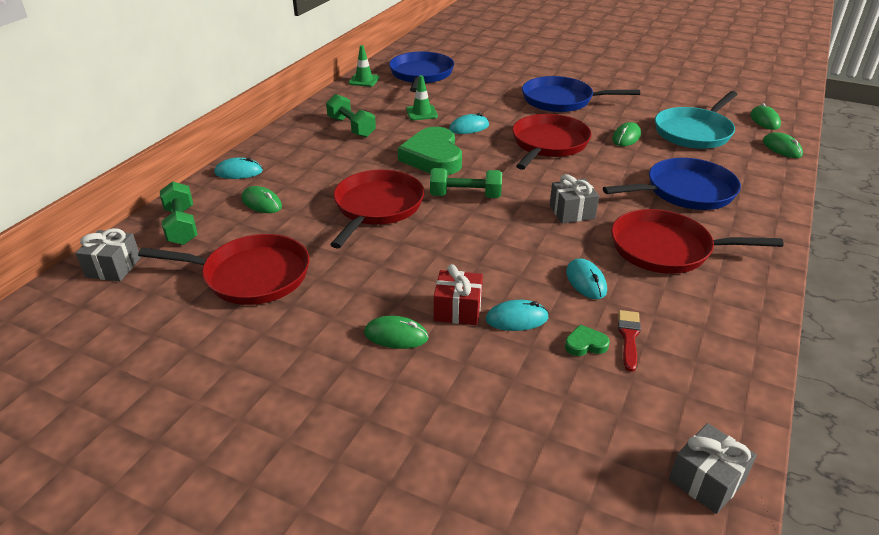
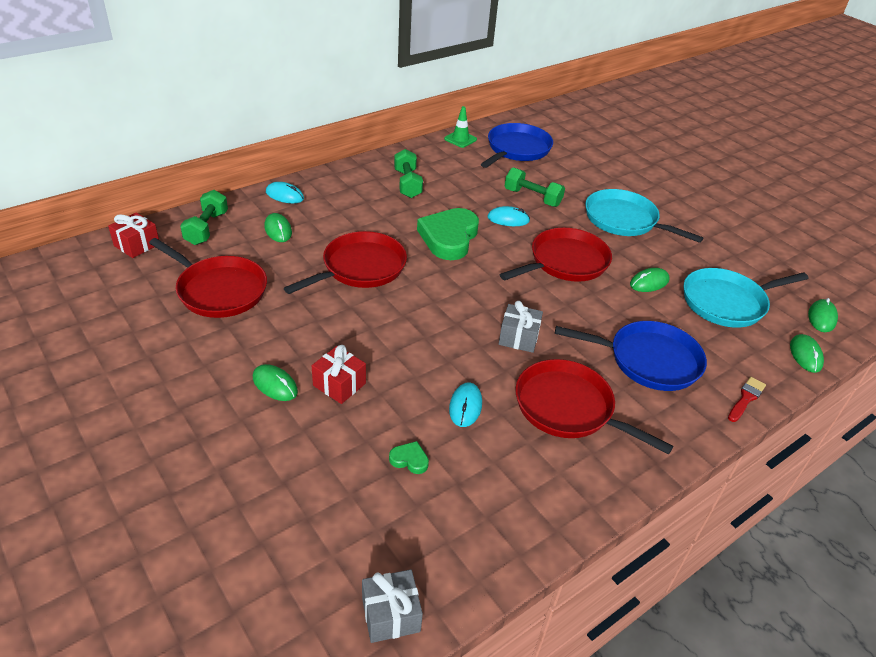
camera: 25 degrees right, 5 degrees up
(113, 267) = (137, 245): grey gift -> red gift
(421, 113) = (480, 190): green traffic cone -> none
(465, 196) = (441, 286): green dumbbell -> green dumbbell (532, 197)
(517, 319) = (377, 413): turquoise mouse -> none
(561, 100) = (624, 220): blue pan -> turquoise pan
(629, 337) = (451, 471): red brush -> red brush (746, 398)

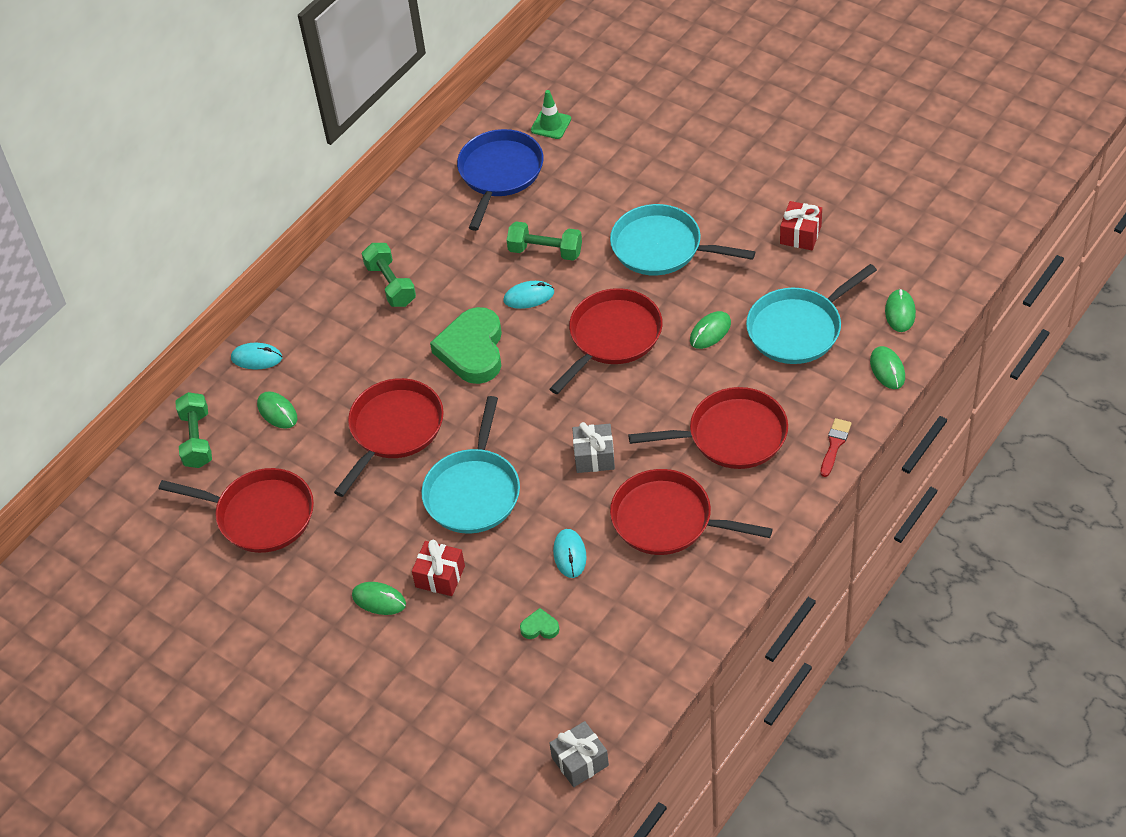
camera: 10 degrees left, 10 degrees up
(137, 245) = (135, 491): red gift -> red gift (800, 234)
(402, 330) = (473, 492): none -> turquoise pan
(460, 139) = (423, 182): green traffic cone -> green traffic cone (551, 125)
(649, 360) = (732, 435): blue pan -> red pan

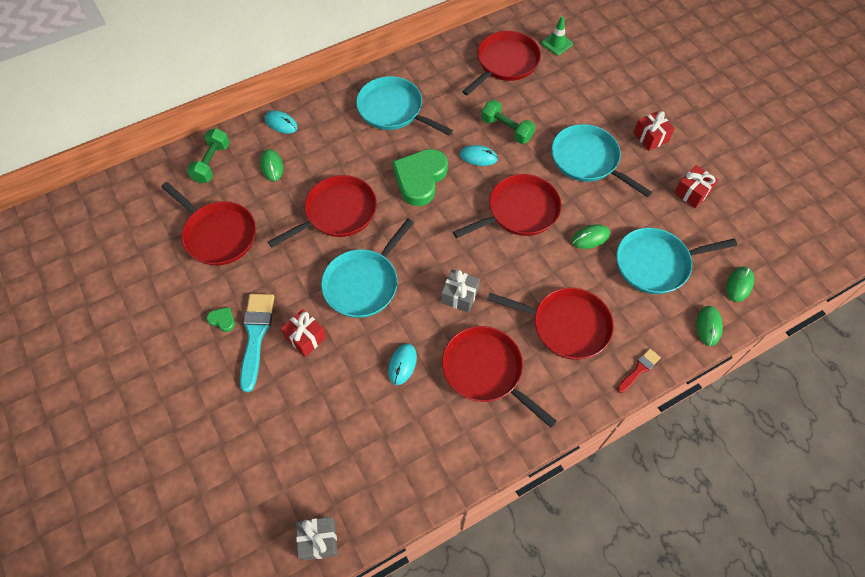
camera: 20 degrees right, 10 degrees up
(379, 600) = (256, 335): green mouse -> turquoise brush
(390, 284) = (393, 110): green dumbbell -> turquoise pan
(499, 173) = (505, 63): blue pan -> red pan
(540, 627) = (350, 412): green heart -> green heart (222, 320)
(722, 191) = (650, 137): none -> red gift

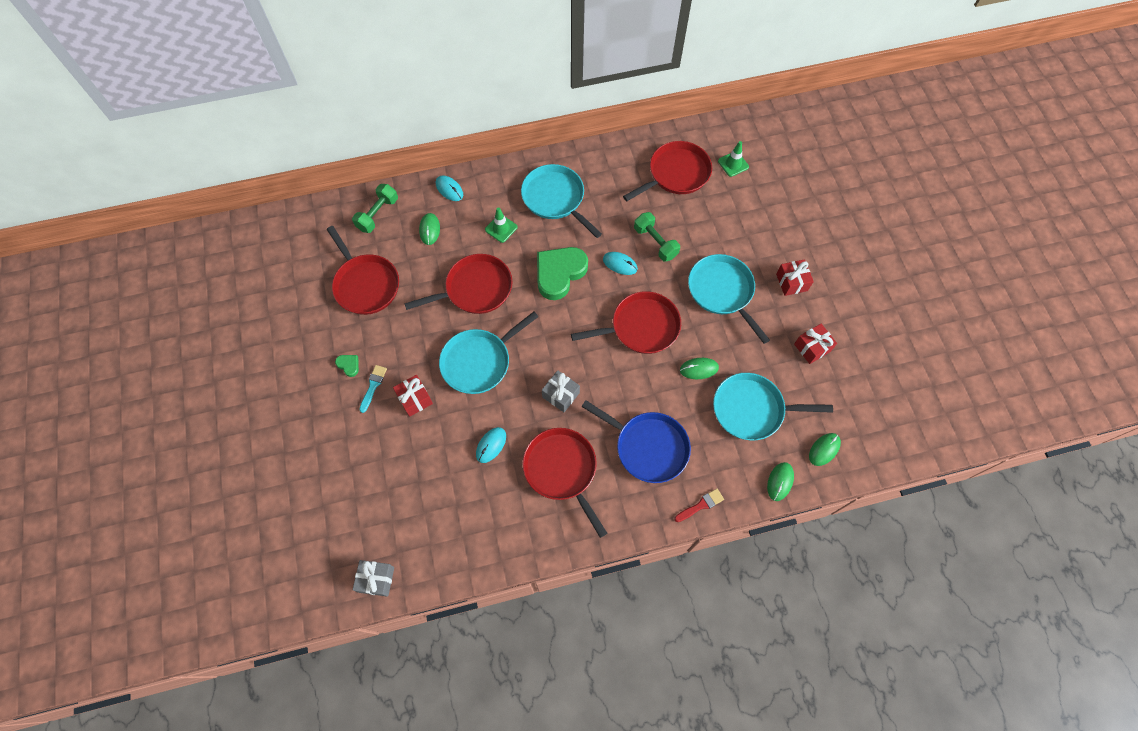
camera: 15 degrees right, 5 degrees up
(256, 335) = (373, 386): turquoise brush -> turquoise brush, size x0.54
(346, 149) = (501, 228): none -> green traffic cone
(566, 325) = (648, 447): red pan -> blue pan

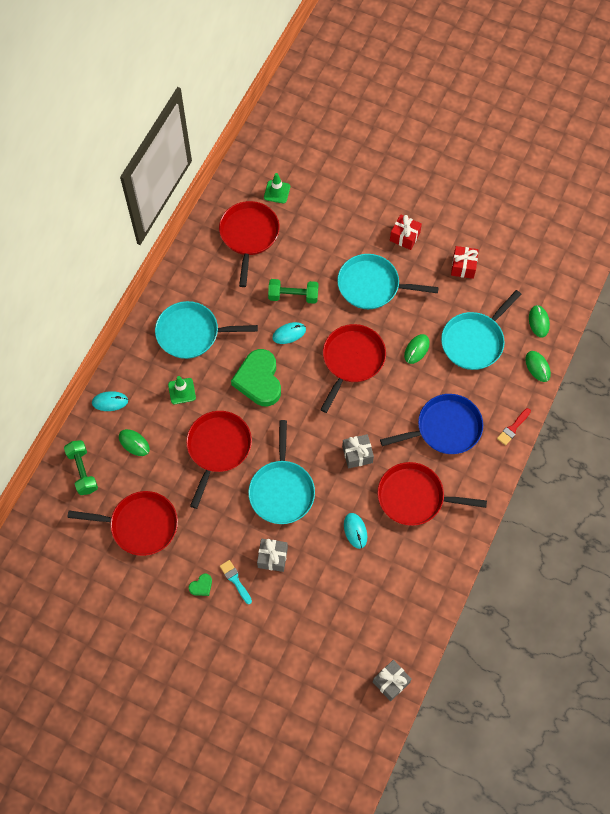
camera: 50 degrees left, 0 degrees up
(349, 365) = (201, 586): green heart -> green heart turned 150 degrees clockwise
(415, 399) = (272, 557): red gift -> grey gift
(701, 505) = (513, 428): red brush -> red brush turned 150 degrees counterclockwise

